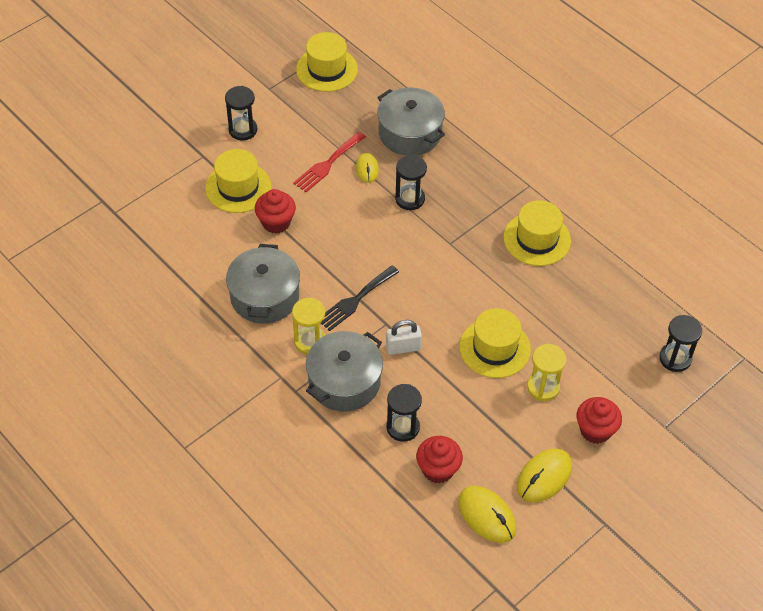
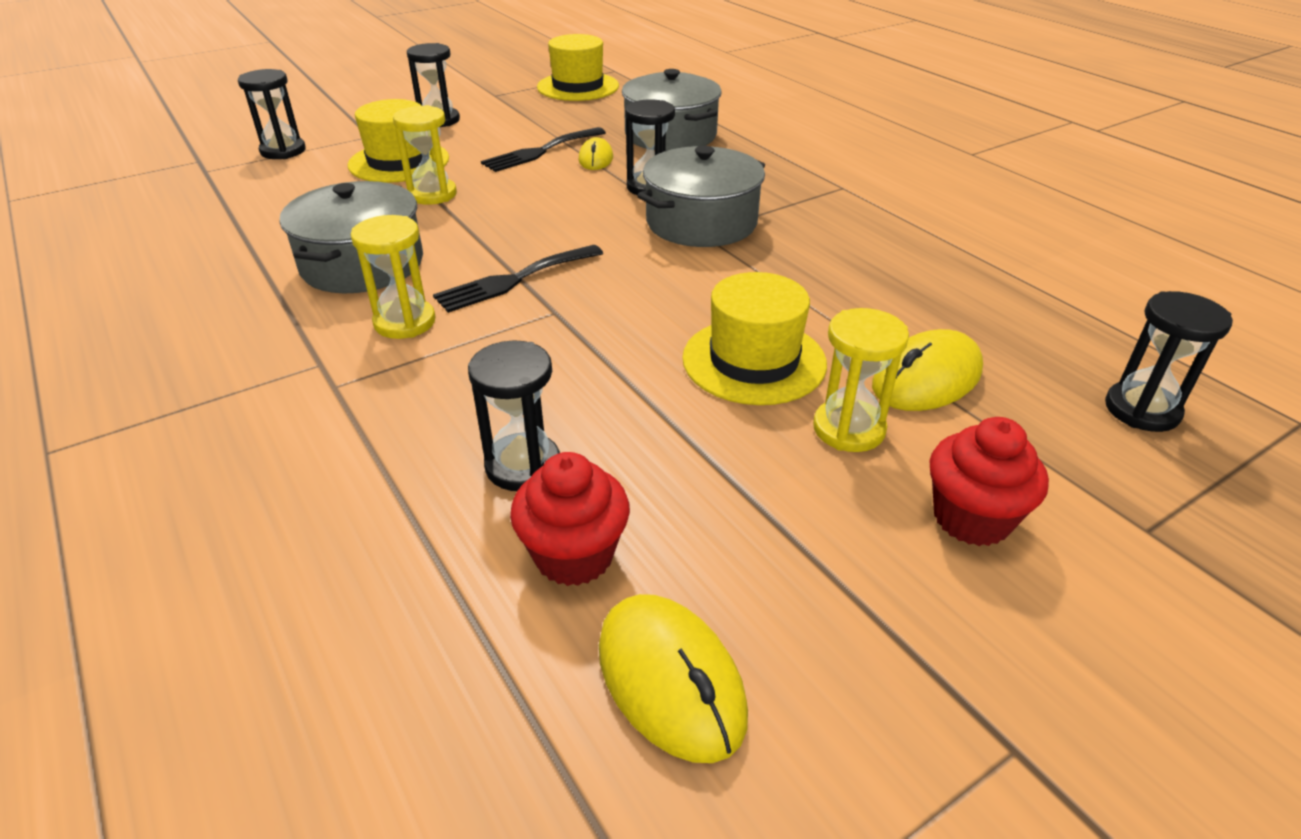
camera: 10 degrees right, 15 degrees down
(153, 182) = (283, 151): none -> black hourglass
(276, 222) = (432, 194): red cupcake -> yellow hourglass
(328, 164) = (540, 151): red fork -> black fork
(344, 382) = (437, 382): grey pot -> grey pot (701, 222)
(403, 347) = (574, 345): white padlock -> none
(537, 239) = (851, 238): yellow hat -> none
(544, 477) = (839, 603): yellow mouse -> yellow mouse (926, 379)

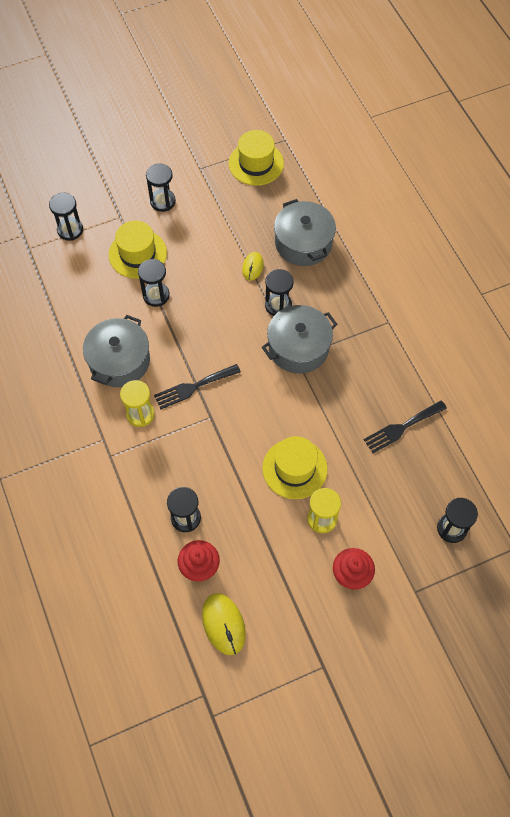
camera: 10 degrees right, 25 degrees up
(432, 194) = (156, 295): yellow hourglass -> black hourglass
(540, 151) = (221, 253): black fork -> black fork (402, 428)
(926, 379) = (367, 493): yellow mouse -> none

